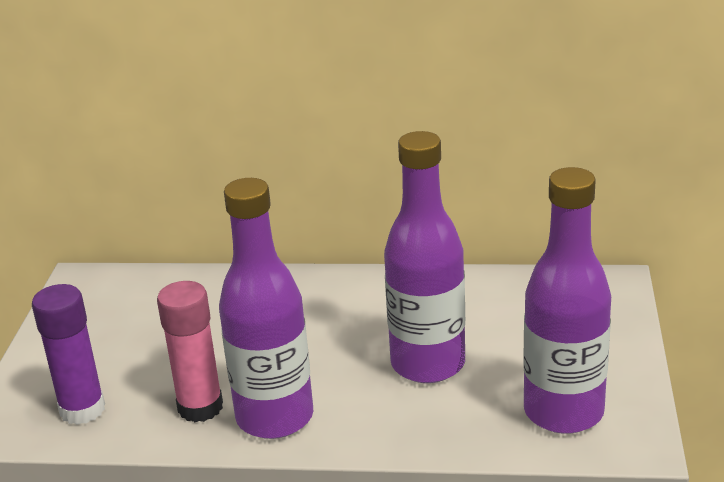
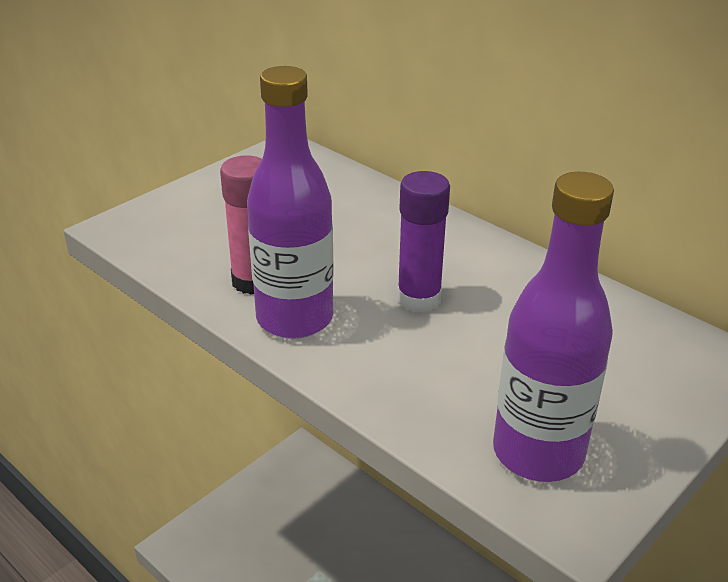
camera: 35 degrees right, 5 degrees up
(82, 410) = (178, 241): purple glue stick -> purple glue stick (419, 299)
(428, 364) = (464, 342): purple bottle -> none

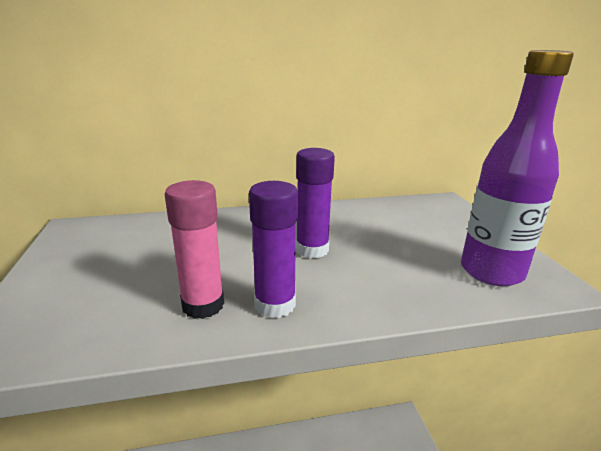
camera: 55 degrees left, 10 degrees down
(295, 319) = (275, 305): purple bottle -> purple glue stick

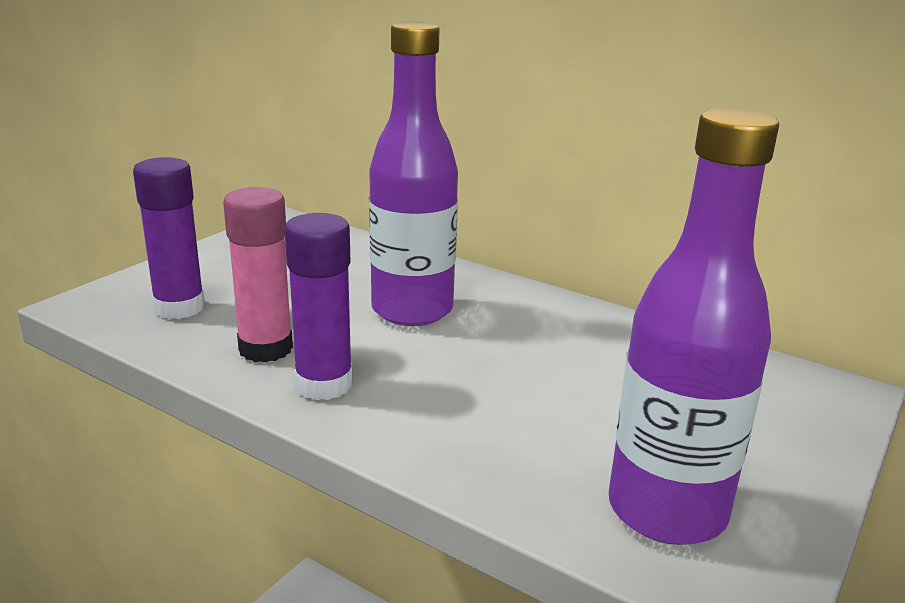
camera: 45 degrees right, 0 degrees up
(245, 243) = (412, 310): none -> purple bottle
(312, 250) = (470, 354): purple glue stick -> purple glue stick (179, 307)

